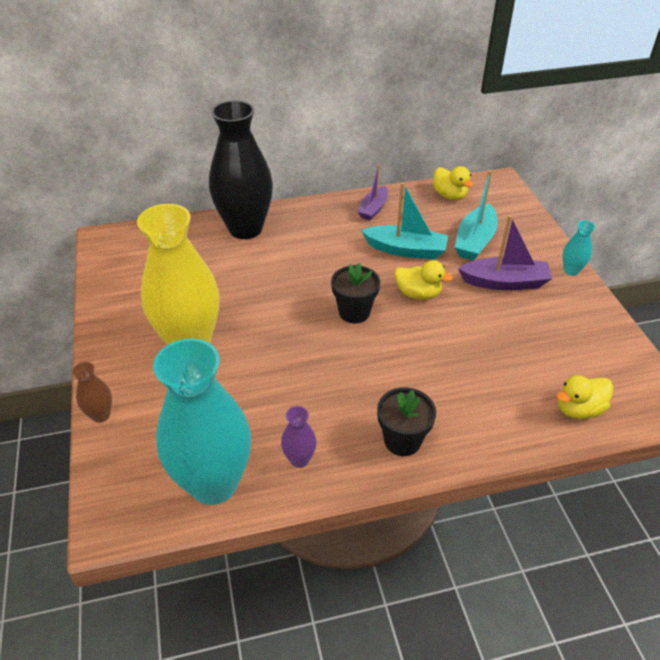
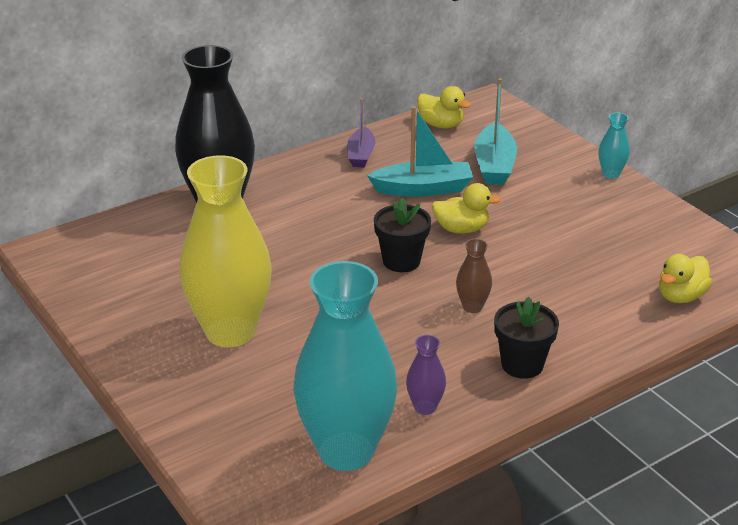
camera: 20 degrees left, 10 degrees down
(101, 415) = (172, 423): brown vase -> brown vase (472, 307)
(504, 282) = (547, 199): purple boat -> none

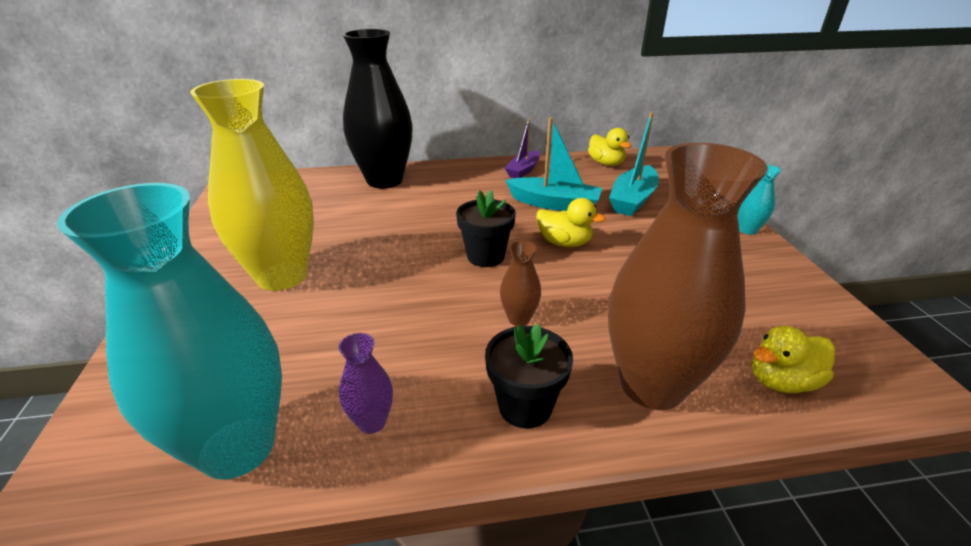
camera: 25 degrees right, 0 degrees up
(598, 325) = (652, 385): none -> brown vase

